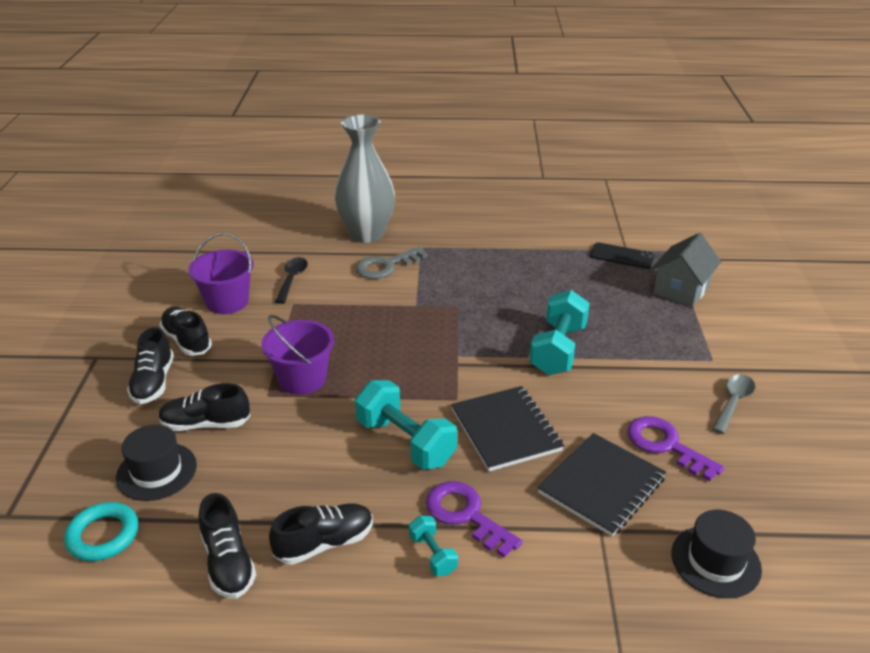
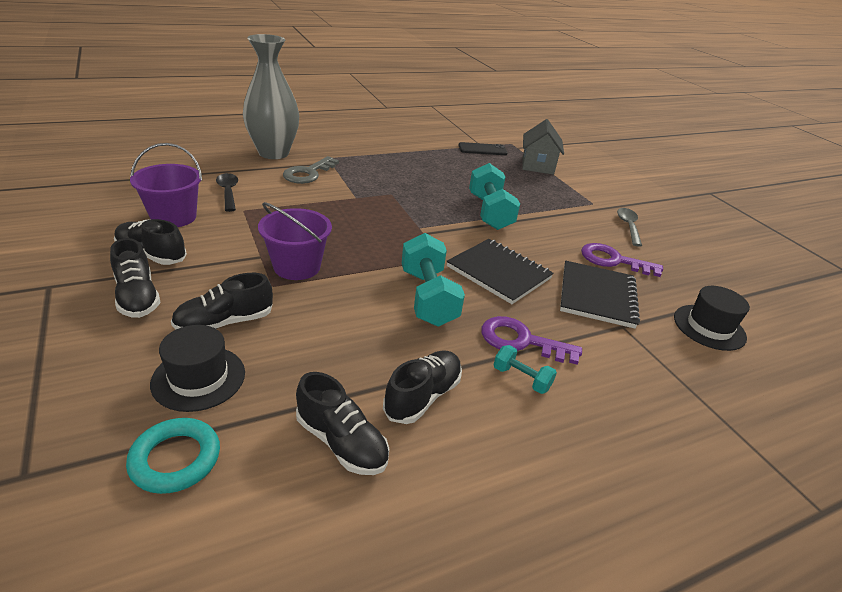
camera: 30 degrees left, 0 degrees up
(405, 442) = (428, 297): turquoise dumbbell -> turquoise dumbbell turned 60 degrees clockwise

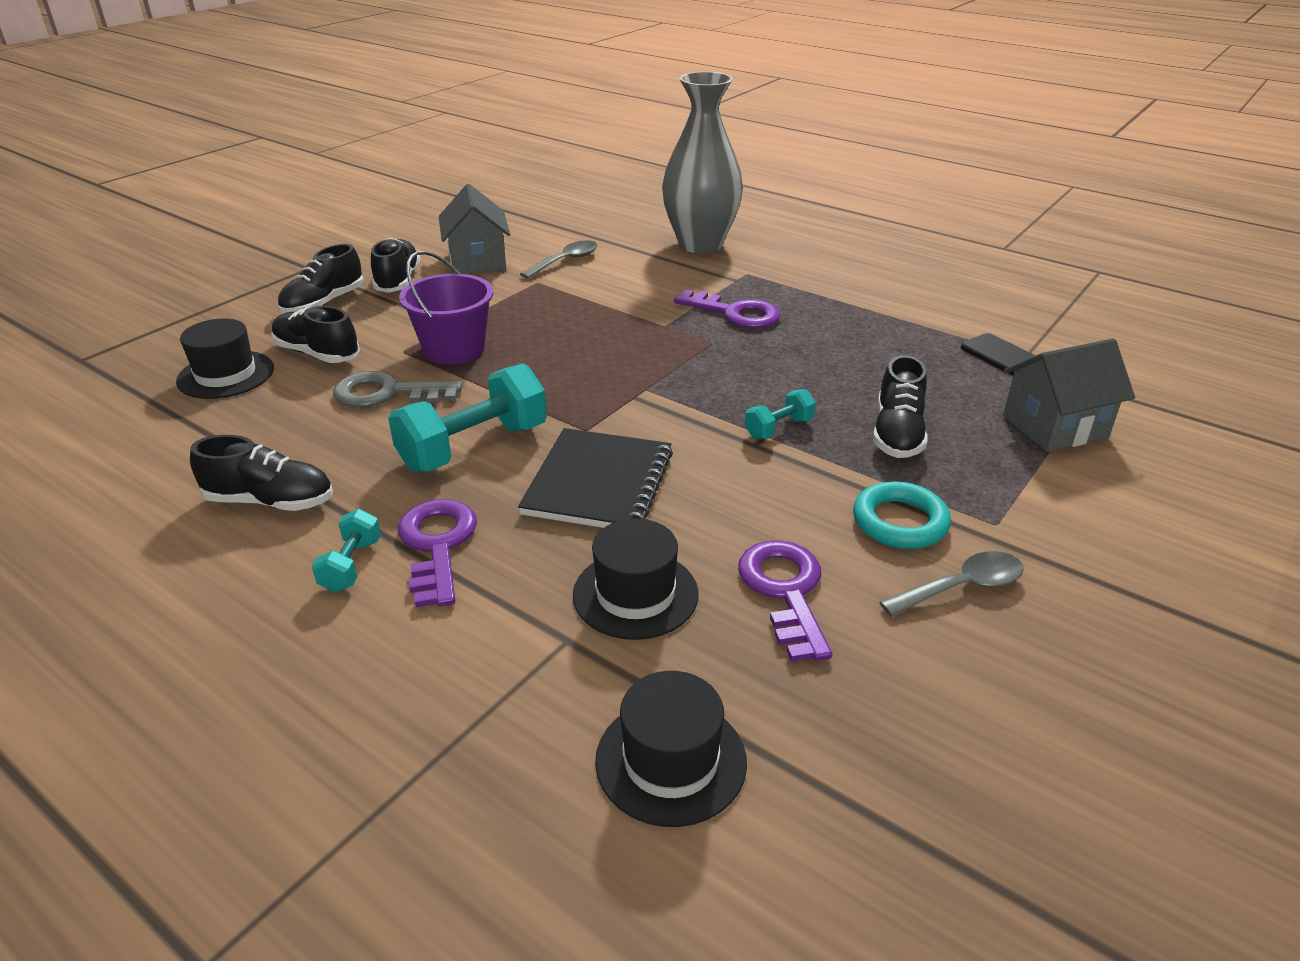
camera: 65 degrees right, 0 degrees up
(173, 217) = (477, 261): purple bucket -> grey house
(175, 459) = (118, 406): turquoise ring -> turquoise ring (900, 522)
(228, 192) = (565, 261): black spoon -> grey spoon
(308, 173) = (681, 279): grey key -> grey key (387, 393)
(341, 442) = (172, 475): black shoe -> black shoe (897, 434)
(368, 177) = (735, 313): none -> purple key
(490, 212) = (779, 428): turquoise dumbbell -> turquoise dumbbell, size x0.50
(597, 296) = (635, 594): black notebook -> black hat

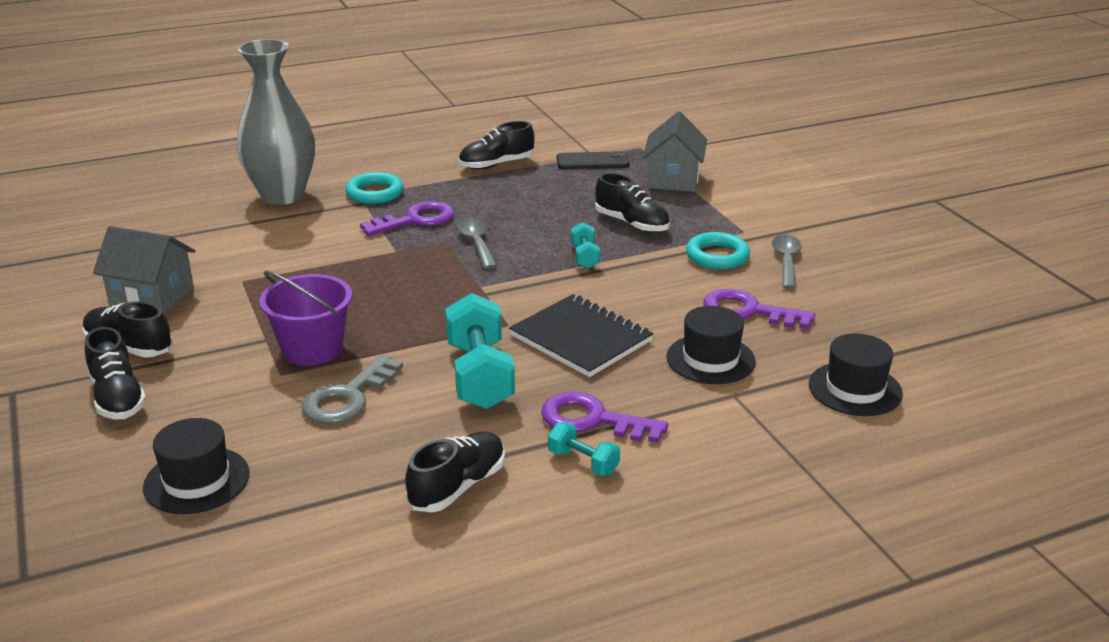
camera: 60 degrees left, 5 degrees down
(317, 354) = (224, 420): black shoe -> black shoe (496, 165)
(565, 261) = (221, 258): grey spoon -> grey spoon (476, 243)
(761, 278) = (375, 193): none -> turquoise ring

